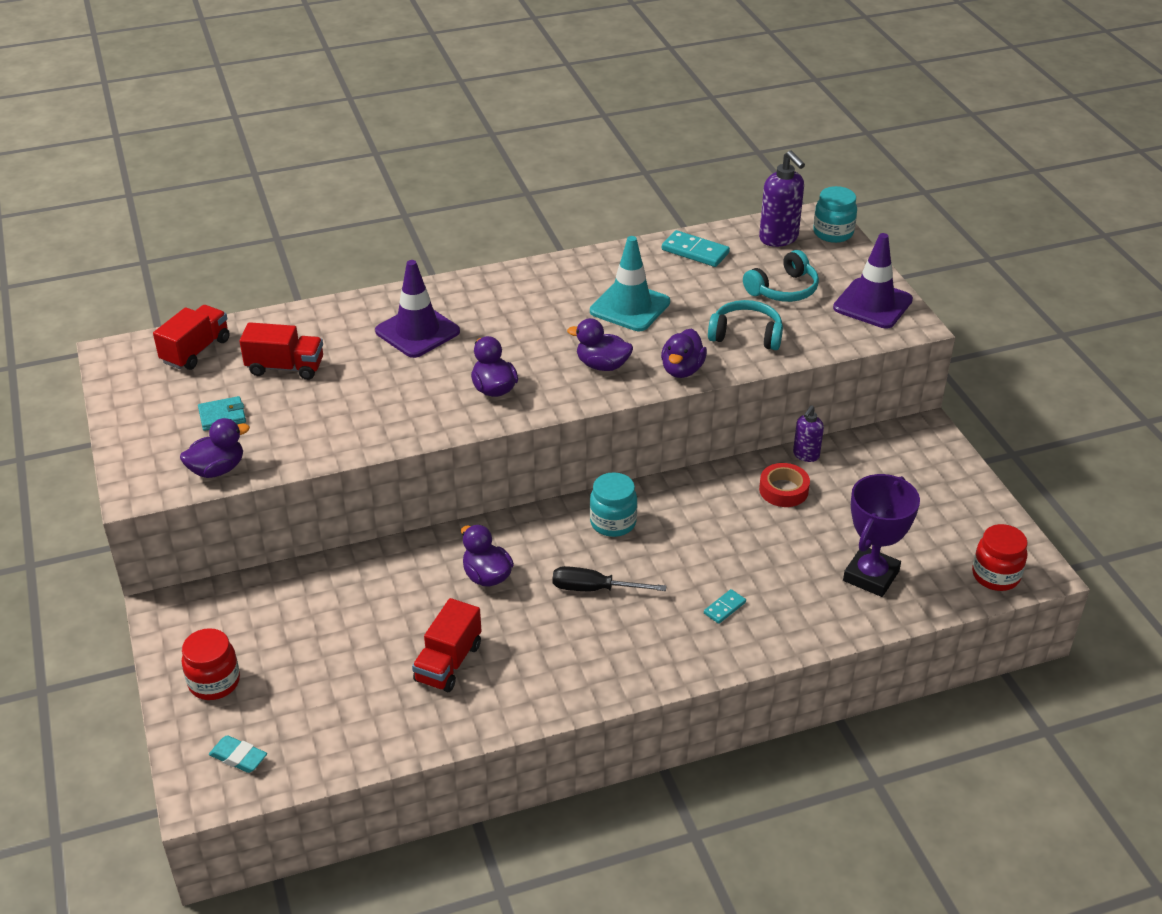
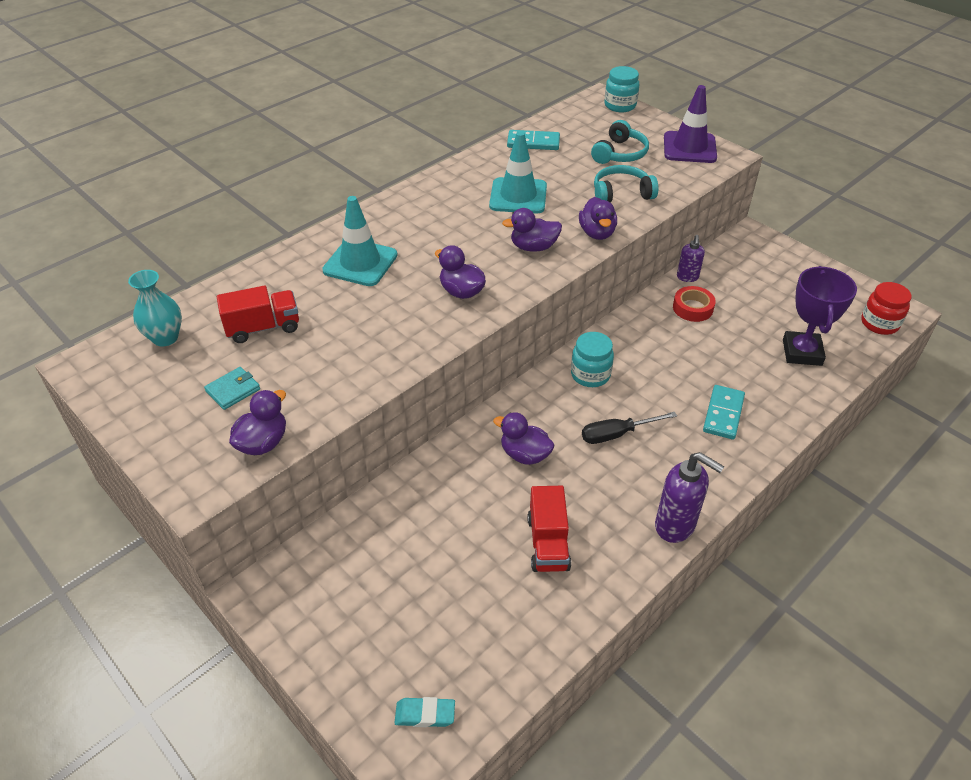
camera: 25 degrees left, 5 degrees up
(196, 351) = (165, 338): red truck -> turquoise vase
(214, 682) = (352, 647): red jar -> none
(417, 331) = (360, 263): purple traffic cone -> turquoise traffic cone
(724, 608) = (723, 414): turquoise domino -> turquoise domino, size x1.76
(779, 238) = (586, 118): purple soap dispenser -> purple soap dispenser (675, 525)

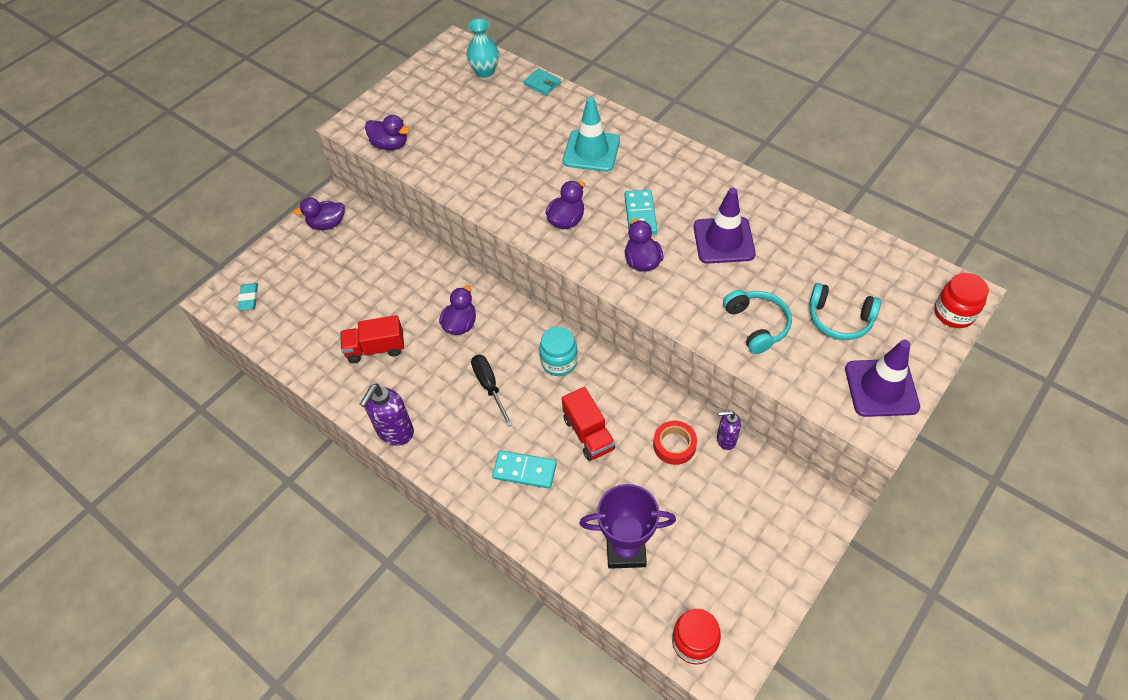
camera: 85 degrees right, 10 degrees up
(233, 390) = (437, 118): turquoise wallet -> turquoise wallet (542, 84)
(263, 327) = (503, 116): red truck -> red truck (588, 433)
(518, 196) = (723, 240): turquoise traffic cone -> purple traffic cone
(533, 142) = (831, 241): turquoise domino -> turquoise domino (640, 214)
(597, 233) = (678, 308): purple duck -> purple duck (327, 224)
(620, 105) = (953, 313): turquoise jar -> red jar

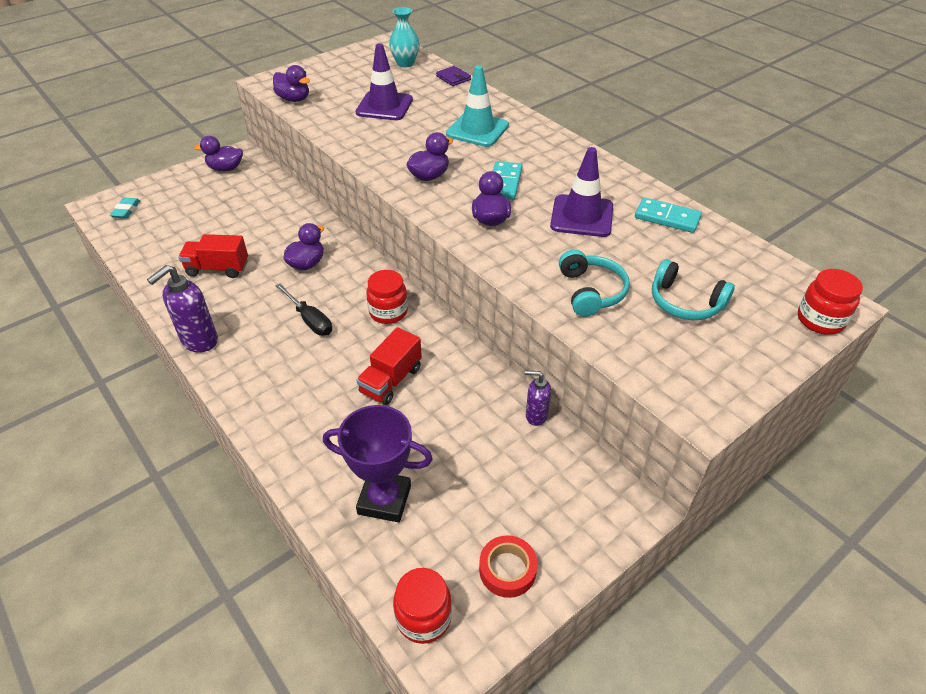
camera: 10 degrees right, 10 degrees down
(489, 386) = (310, 320): black screwdriver -> black screwdriver turned 150 degrees clockwise
(524, 470) = (310, 400): turquoise domino -> turquoise domino (667, 218)
(542, 84) = (453, 78): turquoise wallet -> purple wallet
(559, 362) = (388, 312): turquoise jar -> red jar
(588, 433) = (391, 380): red truck -> red truck turned 45 degrees clockwise
(674, 445) = (478, 409): red tape -> red tape (507, 570)
(881, 388) = (715, 374): purple traffic cone -> purple traffic cone (384, 106)

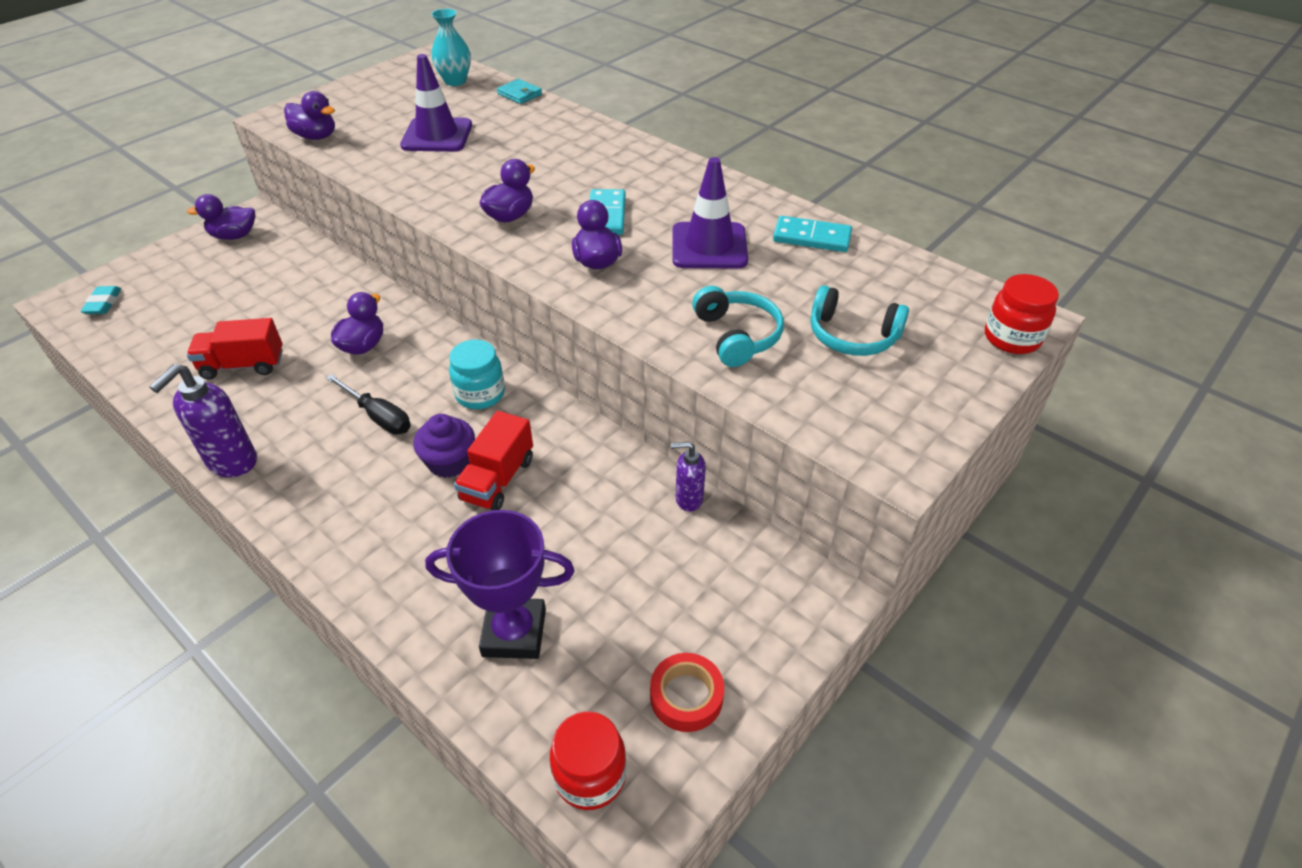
camera: 10 degrees left, 0 degrees up
(357, 362) = (449, 462): none -> purple cupcake
(388, 312) = (480, 394): red jar -> turquoise jar
(453, 78) = (519, 94): purple wallet -> turquoise wallet
(477, 130) = (561, 154): turquoise traffic cone -> none

